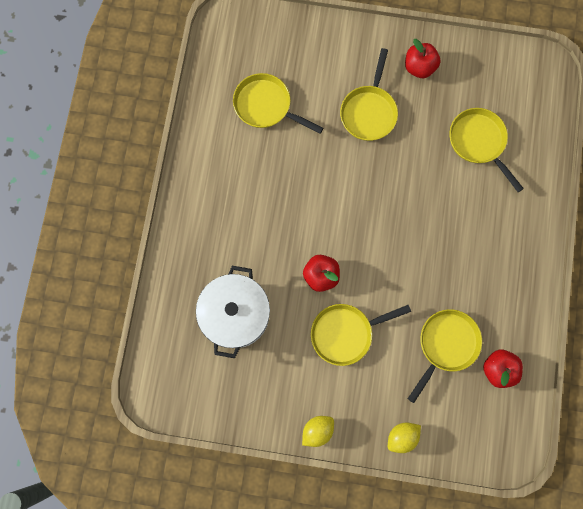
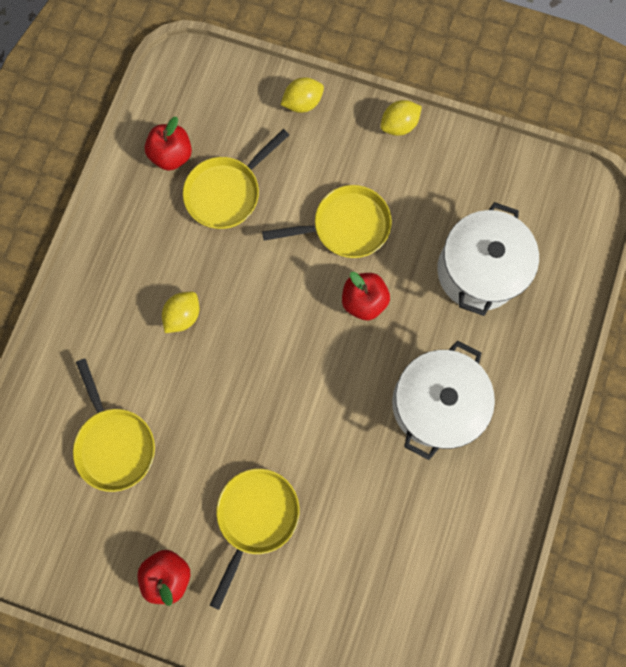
camera: 170 degrees left, 0 degrees up
(256, 208) = (435, 403): none -> white pot
(266, 106) = (400, 552): yellow pan -> none
(454, 240) = (183, 315): none -> yellow lemon

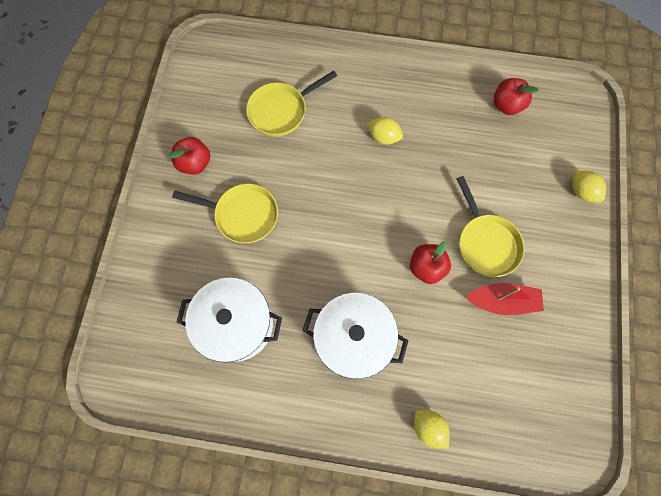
camera: 80 degrees right, 5 degrees down
(227, 192) = (488, 149): yellow pan -> none
(398, 125) = (588, 272): yellow lemon -> yellow lemon (428, 427)
(416, 226) = (502, 301): none -> red boat
(478, 271) = (476, 360): white pot -> white pot (237, 324)

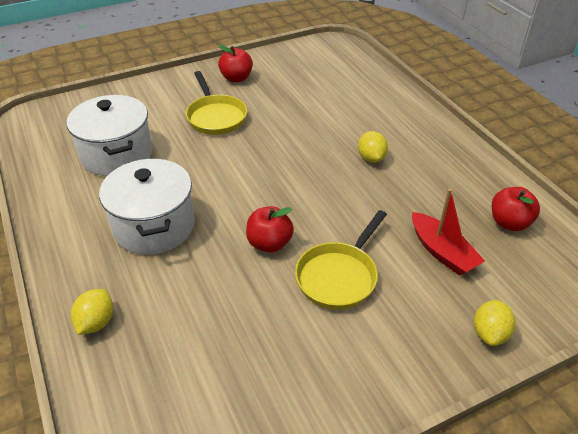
camera: 55 degrees right, 30 degrees down
(281, 111) = (327, 96): yellow pan -> none
(502, 301) = (285, 320): red boat -> red boat (442, 252)

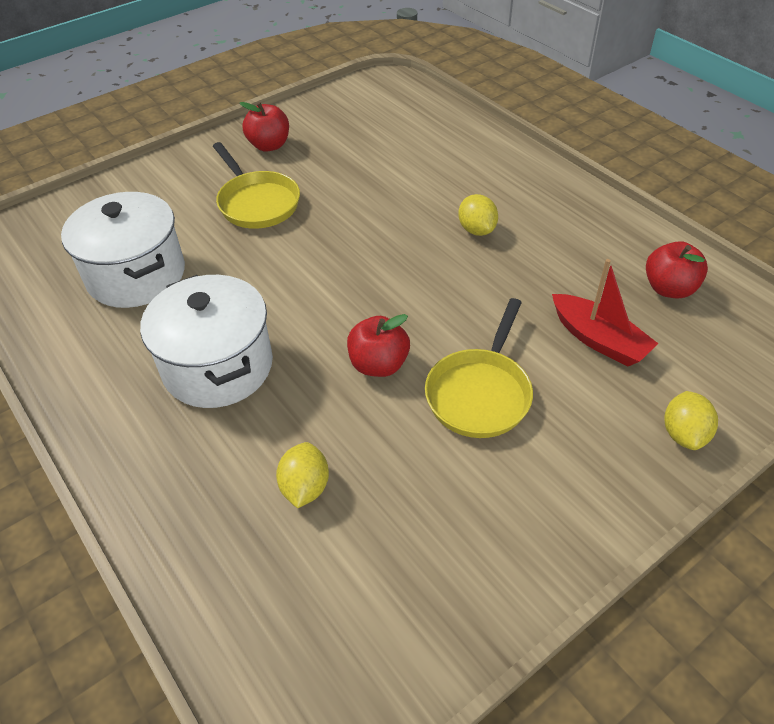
camera: 10 degrees left, 5 degrees up
(96, 322) = (178, 512): yellow lemon -> yellow lemon (305, 487)

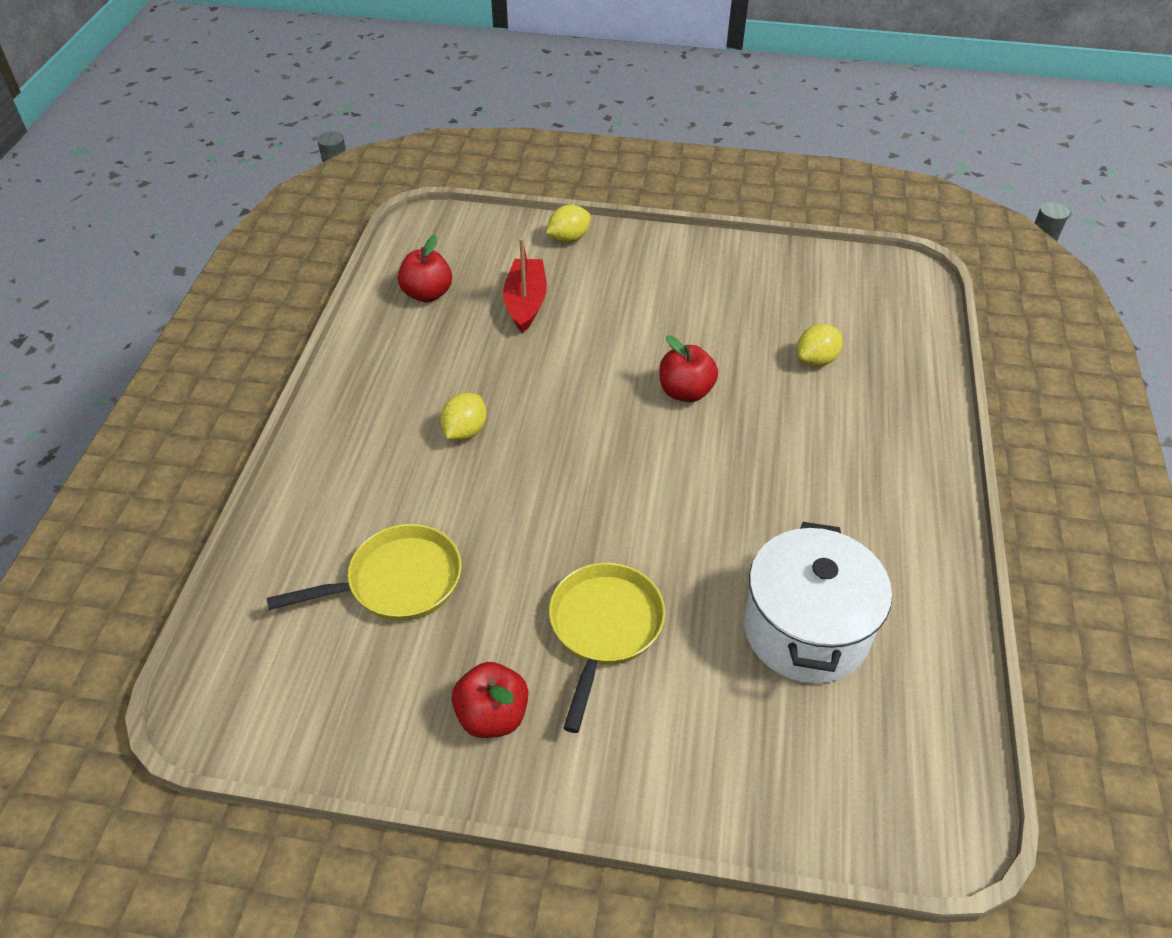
camera: 135 degrees left, 0 degrees up
(218, 366) = (804, 477): white pot -> none
(480, 393) = (645, 330): yellow pan -> yellow pan (397, 582)

